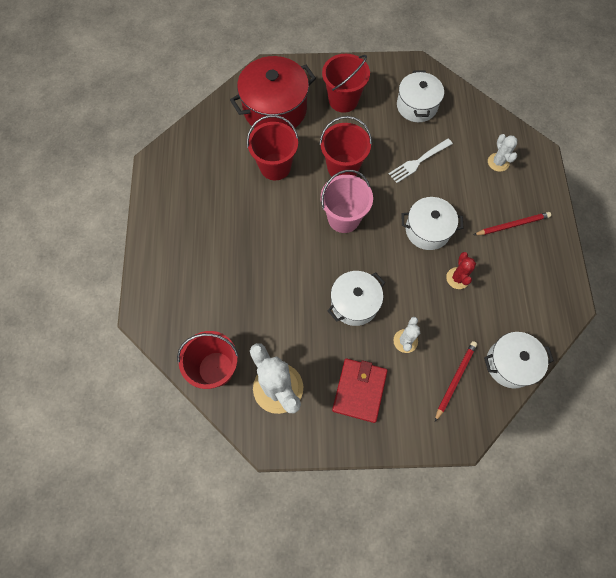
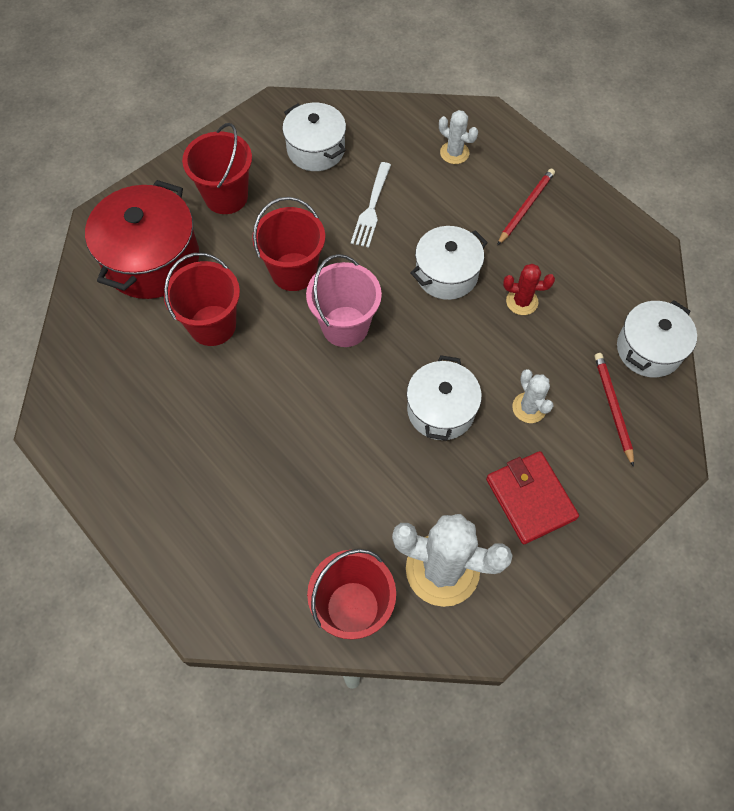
camera: 40 degrees left, 5 degrees down
(457, 278) = (522, 301): red cactus -> red cactus turned 45 degrees counterclockwise

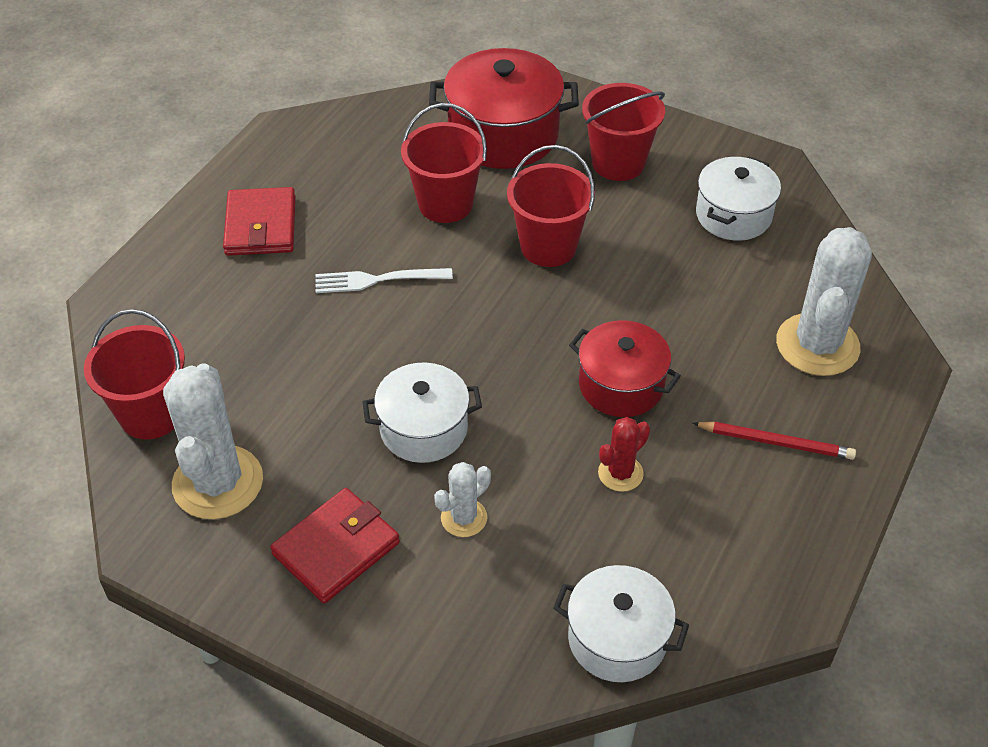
camera: 70 degrees right, 15 degrees down
(169, 472) = (260, 226): none -> red wallet
(345, 326) = (497, 311): pink bucket -> none
(371, 208) = (679, 288): white fork -> white fork (377, 280)
(446, 274) = (621, 385): white pot -> red pot
(454, 153) = (817, 345): white cactus -> white cactus, size x1.99
(522, 301) = (620, 473): red cactus -> red cactus turned 60 degrees clockwise
(612, 407) = (503, 612): red pencil -> none

